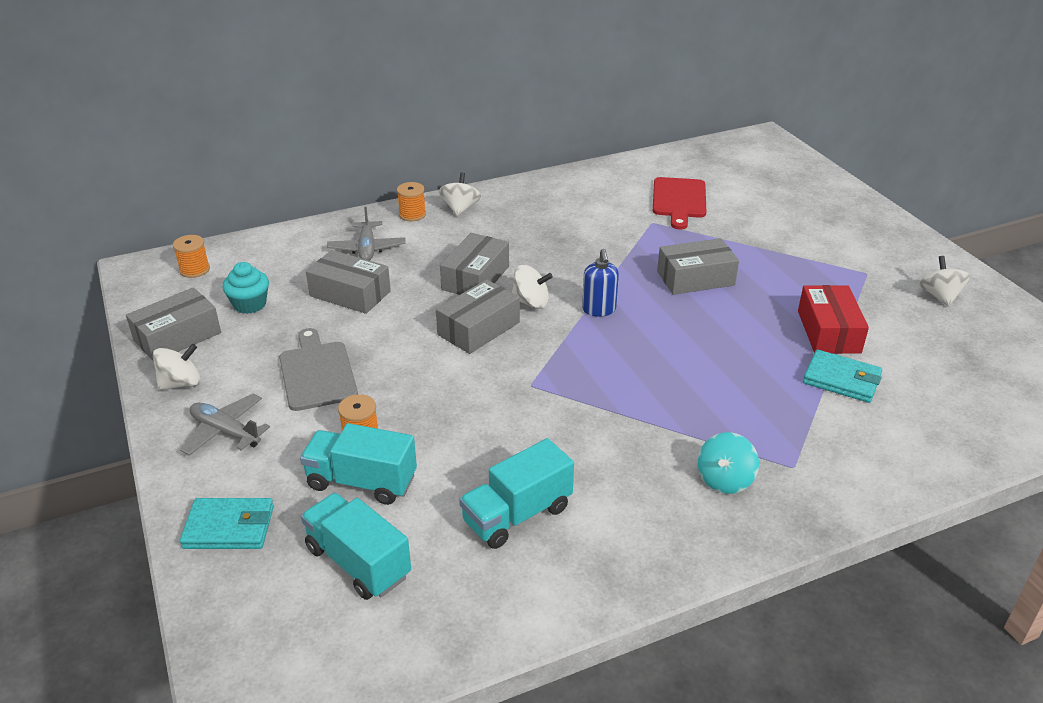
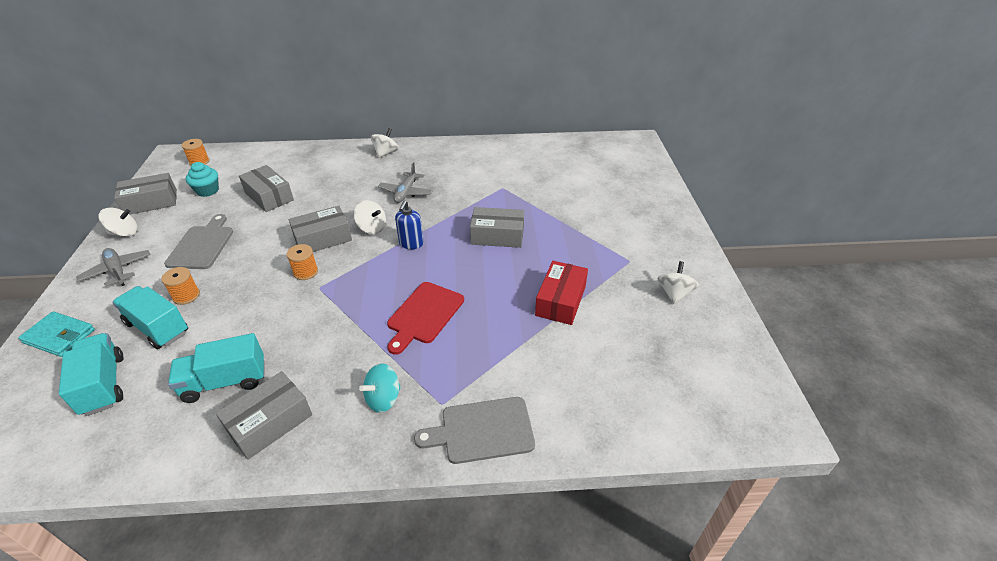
camera: 20 degrees right, 5 degrees up
(367, 249) = (306, 169): grey plane -> grey plane (406, 192)
(412, 214) = (353, 151): orange spool -> orange spool (305, 272)
(475, 278) = (352, 202): grey box -> grey box (269, 422)
(679, 200) = (535, 175): red cutting board -> red cutting board (424, 314)
(841, 379) = (538, 342): turquoise wallet -> none
(859, 479) = (482, 430): none -> grey cutting board

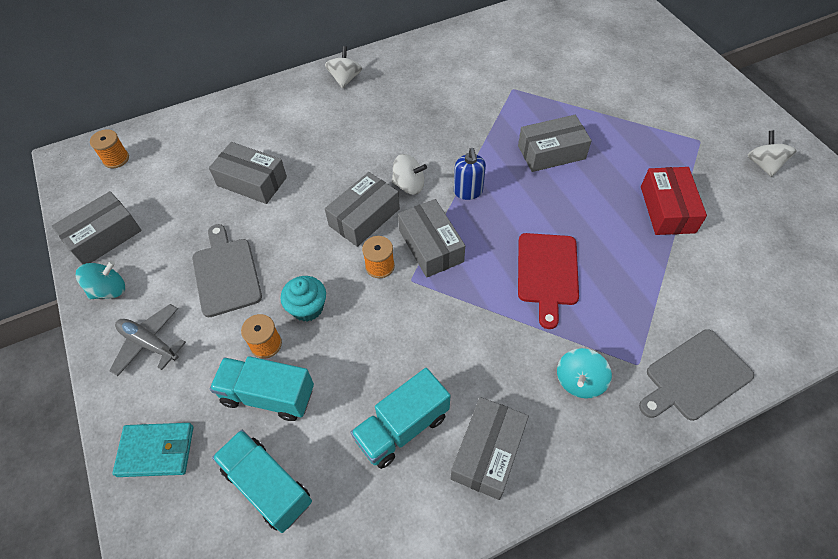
camera: 20 degrees left, 15 degrees up
(124, 233) = (109, 290): white spinning top -> turquoise spinning top
(207, 191) = (165, 197): turquoise cupcake -> turquoise cupcake (307, 308)
(353, 270) = (431, 246): none -> grey box
(406, 192) = (411, 127): grey plane -> none

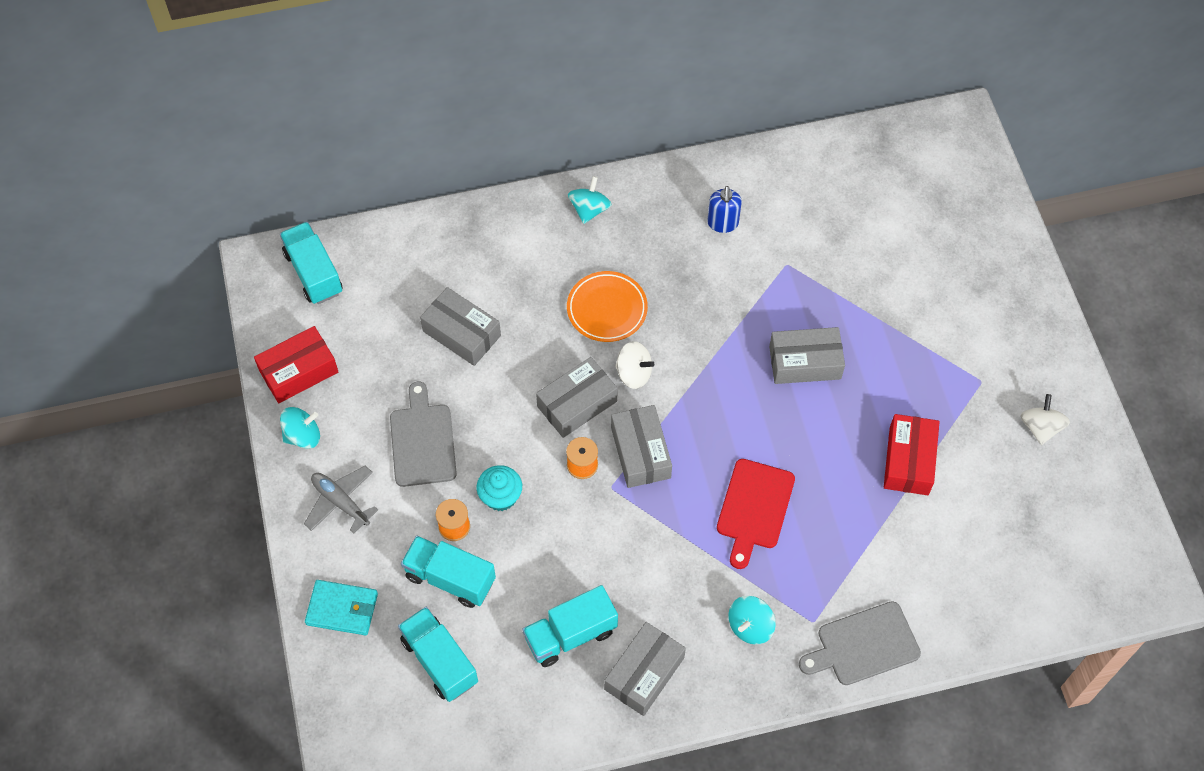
camera: 10 degrees right, 5 degrees up
(104, 236) = (298, 371): grey box -> red box
(116, 159) = (314, 273): orange spool -> turquoise truck
(345, 79) = (589, 209): white spinning top -> turquoise spinning top
(375, 143) = (607, 309): none -> orange plate
(468, 191) = (697, 395): blue soap dispenser -> blue soap dispenser (722, 223)

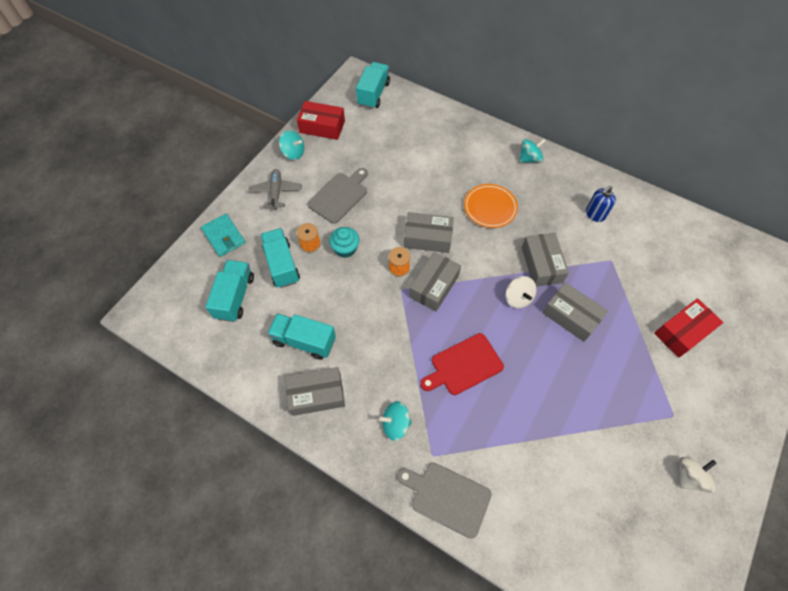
camera: 45 degrees right, 0 degrees up
(461, 333) = (408, 165): grey box -> grey box (541, 265)
(634, 373) = (471, 247): white spinning top -> white spinning top (518, 298)
(909, 461) = (581, 420): red box -> red box (682, 332)

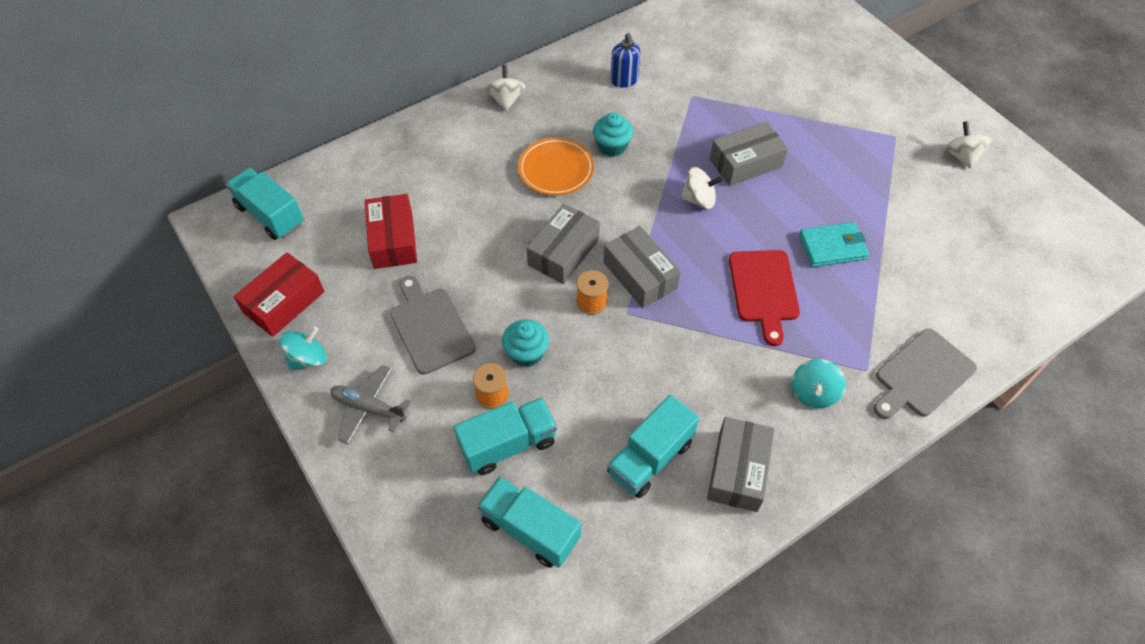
camera: 65 degrees left, 5 degrees down
(224, 236) = (407, 512): turquoise wallet -> turquoise wallet (832, 247)
(282, 265) = (508, 444): turquoise truck -> turquoise truck turned 150 degrees clockwise
(529, 158) = (506, 100): turquoise spinning top -> white spinning top
(530, 230) = (612, 146): none -> turquoise cupcake
(541, 265) = (665, 158): grey box -> none
(682, 332) = (806, 83): red box -> red box (393, 240)

